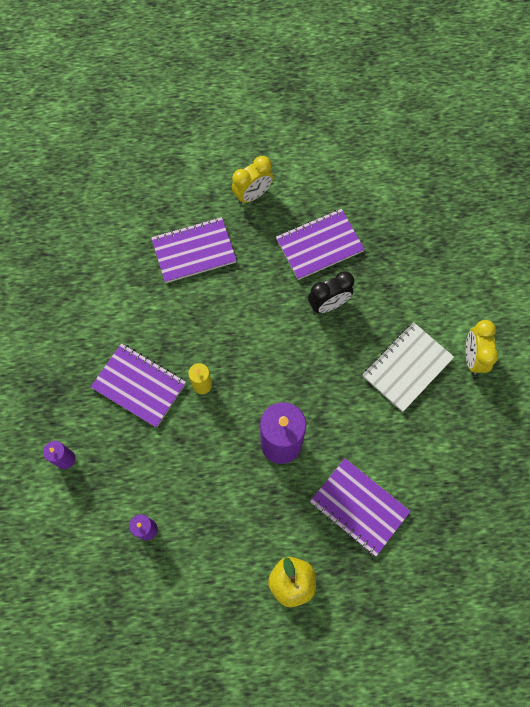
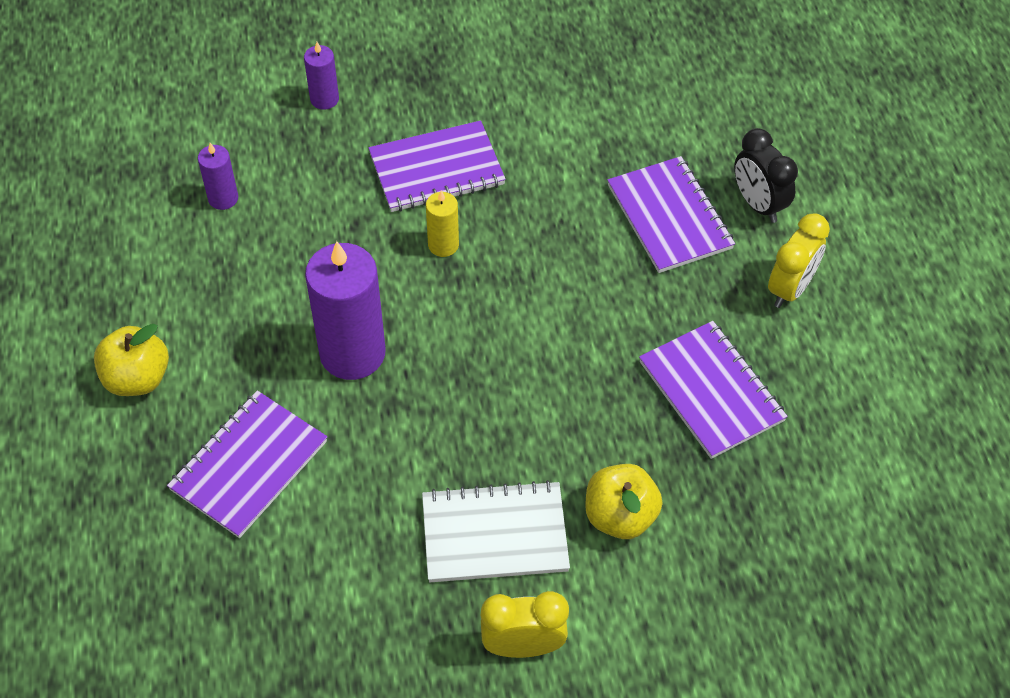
camera: 85 degrees right, 15 degrees down
(139, 386) = (436, 169): purple notebook -> purple notebook turned 45 degrees clockwise
(252, 195) = (790, 288): yellow clock -> yellow clock turned 105 degrees counterclockwise
(328, 304) = (600, 409): black clock -> black clock (758, 204)
(396, 301) = (620, 516): none -> yellow apple
(407, 367) = (494, 534): white notebook -> white notebook turned 45 degrees counterclockwise

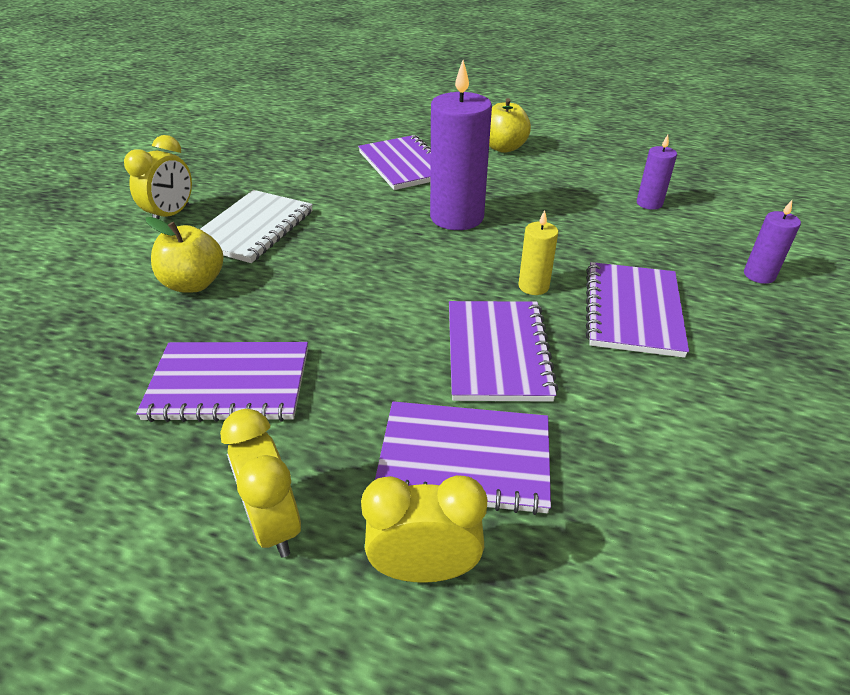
camera: 120 degrees right, 15 degrees down
(551, 238) = (497, 352): none -> purple notebook
(758, 204) = (424, 569): black clock -> yellow clock

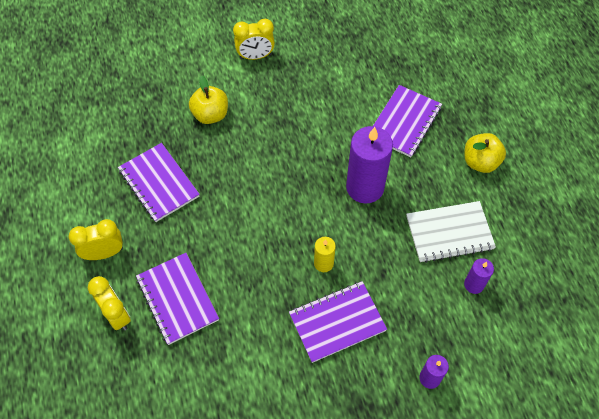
camera: 55 degrees right, 20 degrees up
(253, 228) = (273, 101): white notebook -> white notebook (449, 233)
(274, 523) = (104, 253): yellow clock -> yellow clock turned 45 degrees clockwise
(497, 352) = (255, 275): purple notebook -> none

